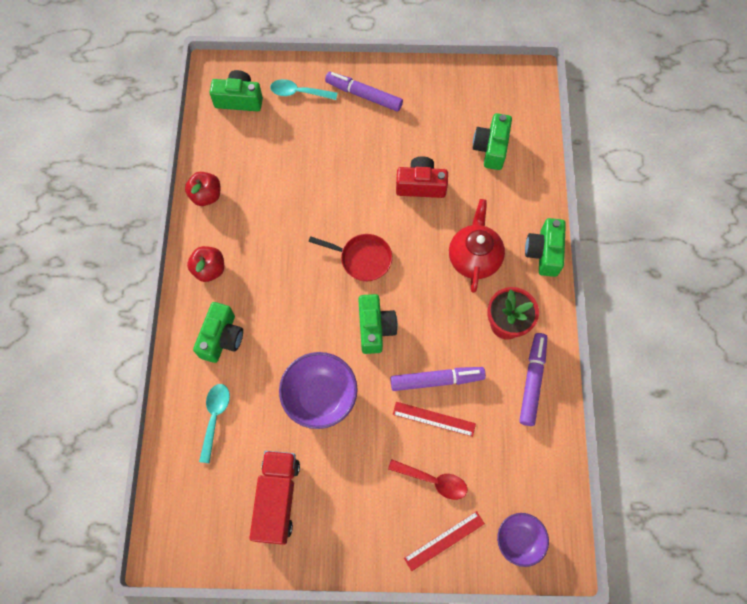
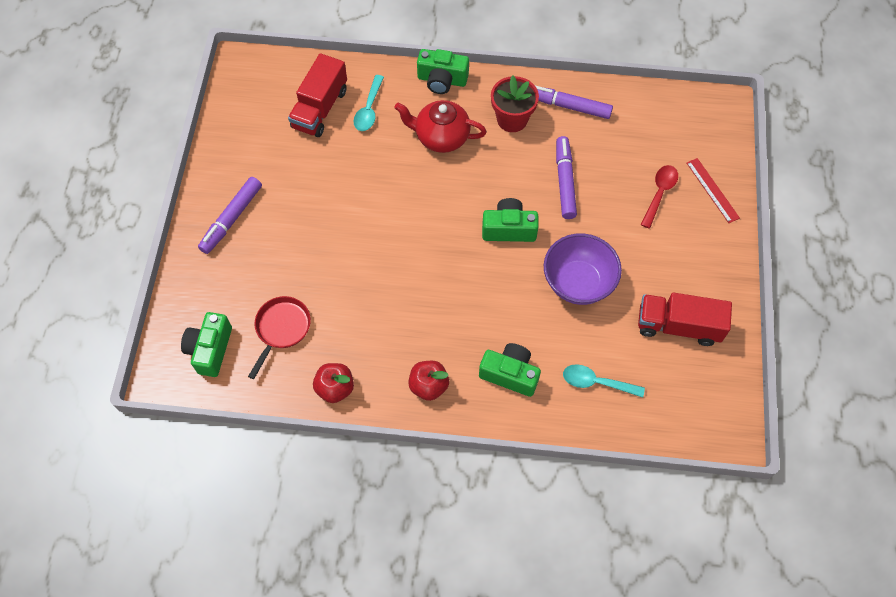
camera: 85 degrees left, 5 degrees down
(299, 92) = (214, 284): turquoise spoon -> turquoise spoon (369, 109)
(362, 259) = (432, 234): red pan -> red pan (281, 329)
(421, 185) = (353, 174): red camera -> none
(434, 419) = (602, 187): red ruler -> none
(491, 148) = (320, 108): green camera -> red truck
(518, 540) = (710, 134): purple bowl -> none

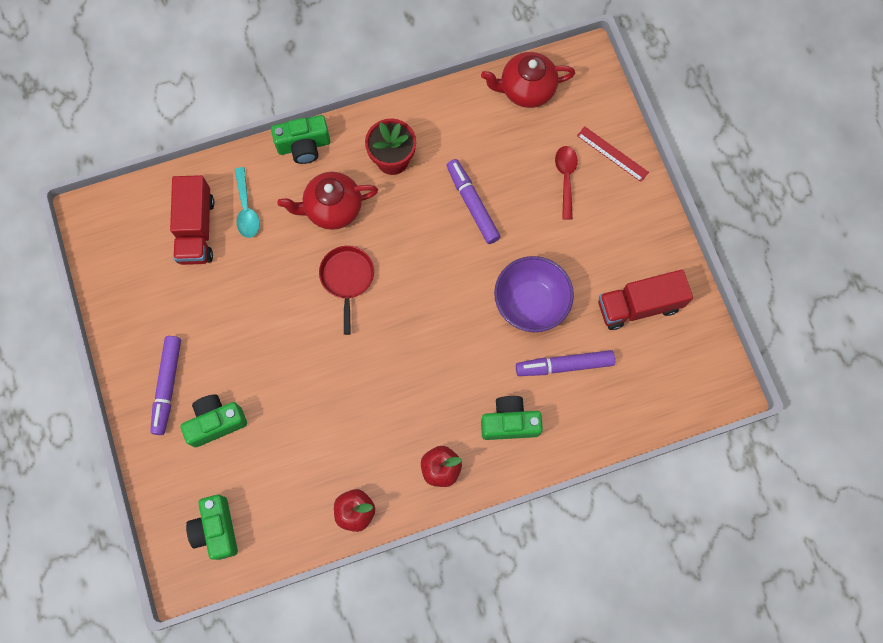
camera: 25 degrees left, 10 degrees up
(281, 329) = (275, 477): red pan -> red pan (347, 278)
(509, 229) = (442, 277): green camera -> green camera (216, 422)
(569, 106) = (441, 122): purple marker -> purple marker (565, 365)
(596, 382) = (590, 394): turquoise spoon -> none
(657, 109) = (526, 90): none -> red teapot

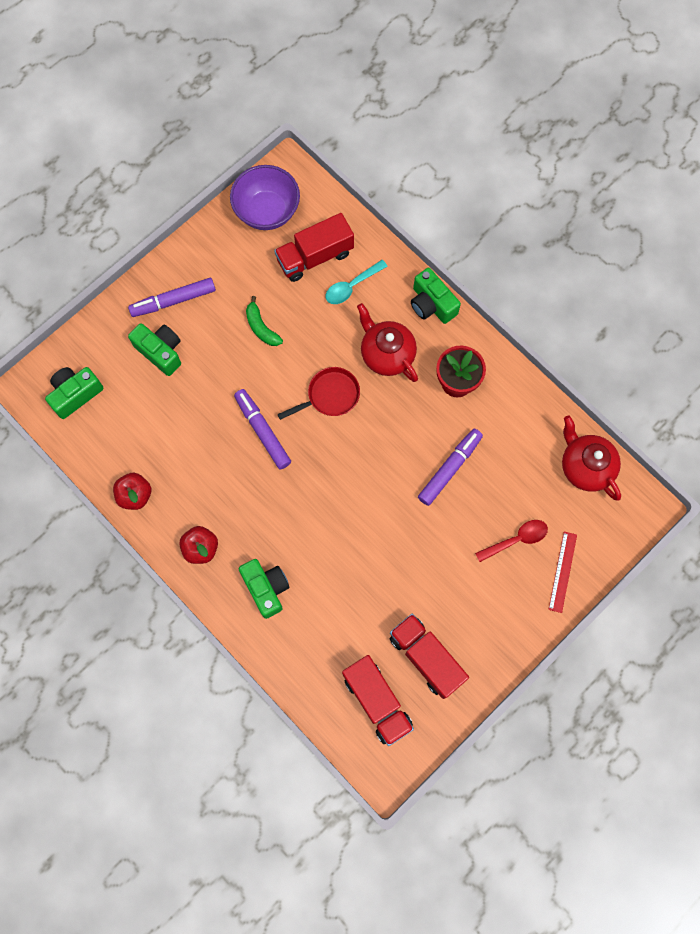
camera: 65 degrees right, 0 degrees up
(243, 312) = (261, 327): none -> green banana
(530, 303) = (382, 560): purple bowl -> purple bowl (267, 211)
(565, 365) = (339, 614): purple marker -> purple marker (263, 431)
(660, 367) = (377, 701): none -> red truck

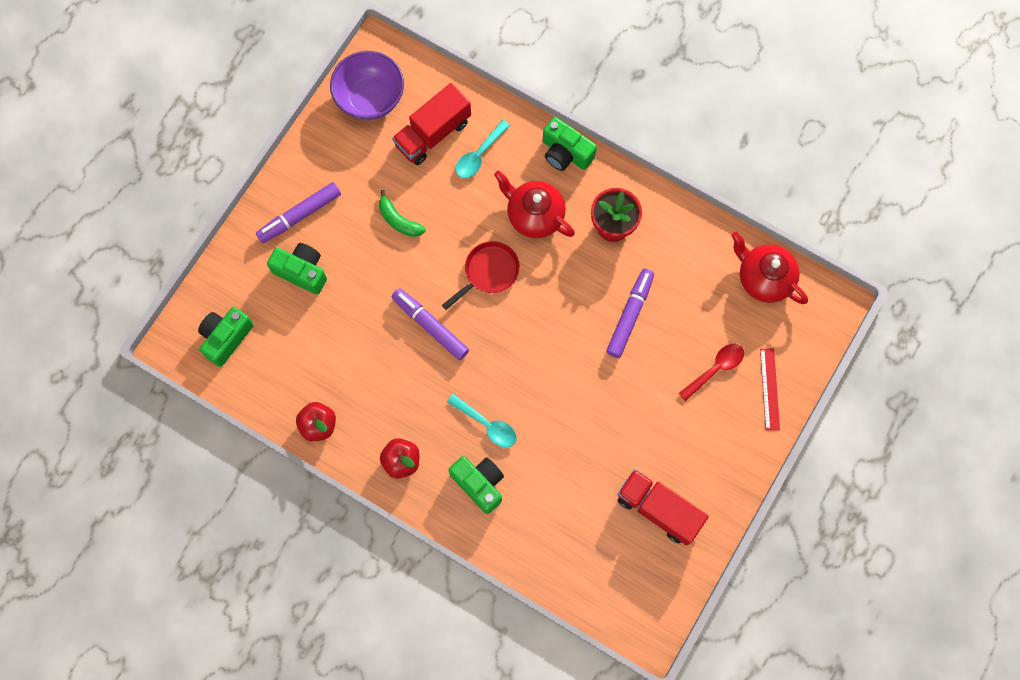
camera: 15 degrees left, 0 degrees up
(288, 535) = (487, 424): none -> turquoise spoon
(377, 701) = (622, 566): red truck -> none

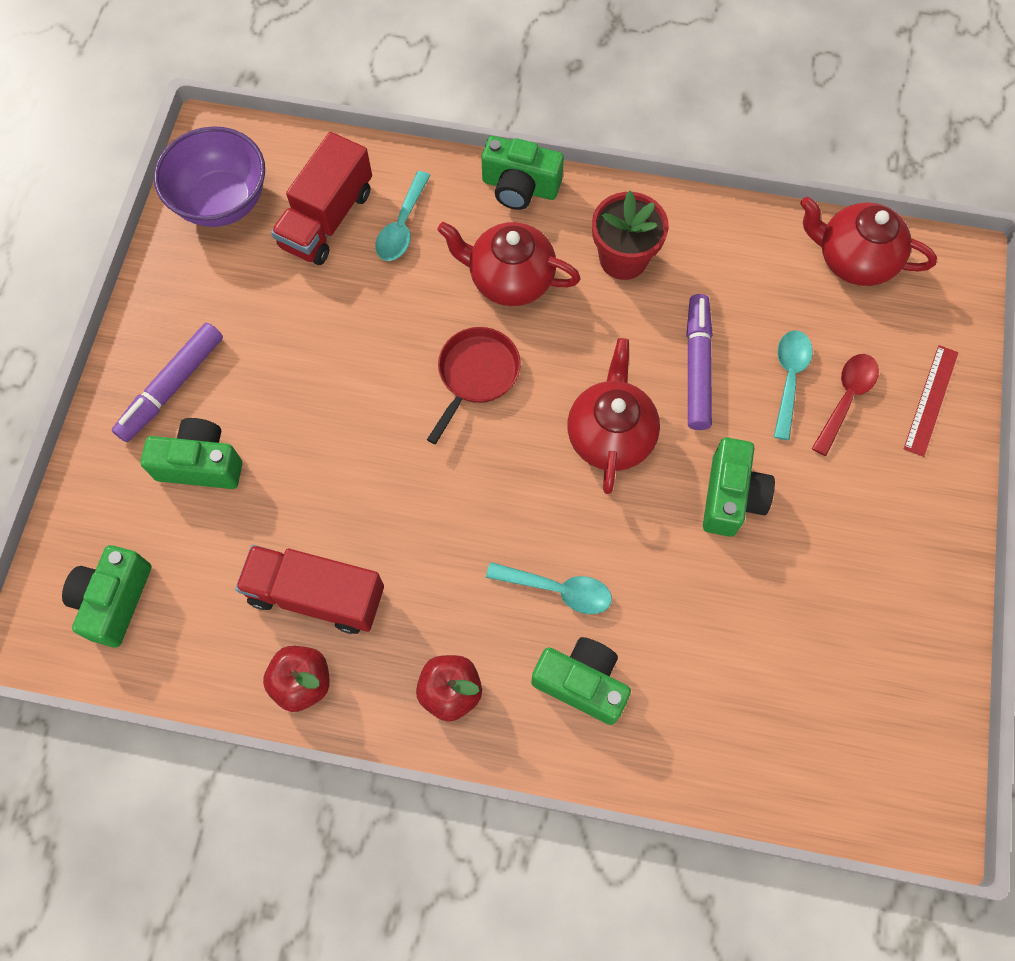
camera: 20 degrees left, 5 degrees down
(398, 220) = (320, 347): green banana -> none
(430, 326) = (421, 477): purple marker -> none
(557, 340) = (610, 435): none -> red teapot
(615, 405) = (731, 496): none -> green camera
(658, 509) = (858, 624): red truck -> red truck (316, 595)
(685, 343) = (789, 378): none -> turquoise spoon
(769, 389) = (931, 400): red ruler -> red ruler turned 45 degrees clockwise

